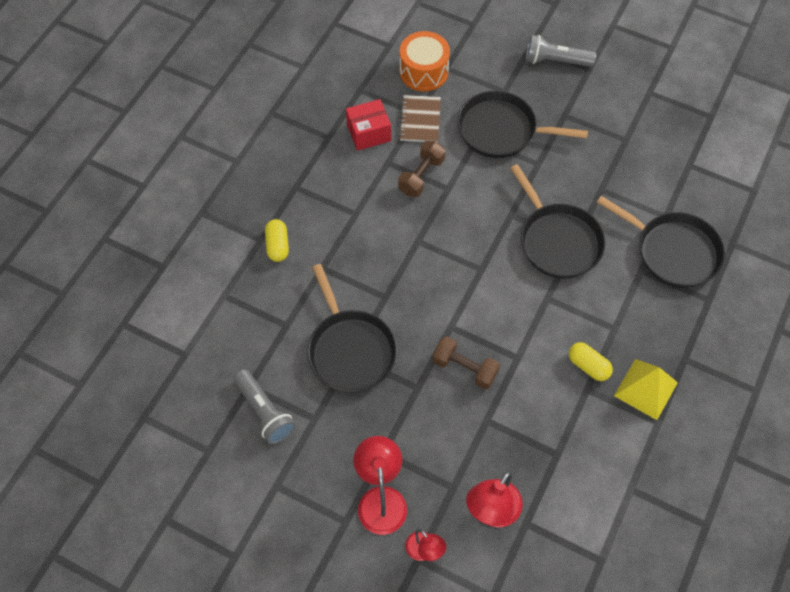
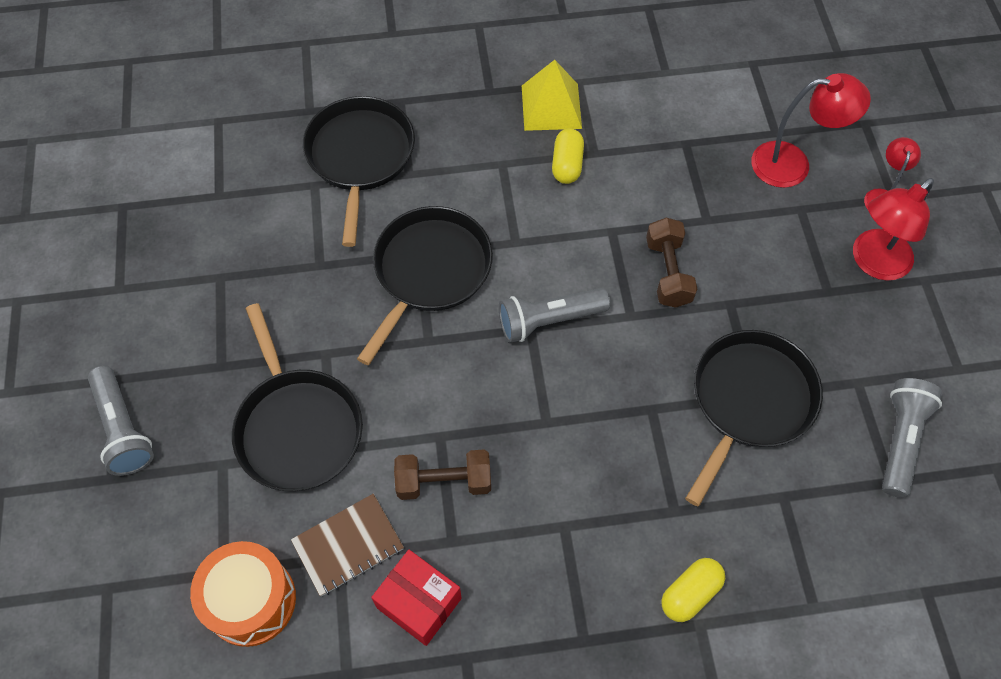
camera: 125 degrees left, 0 degrees up
(479, 281) = (549, 321): none -> grey flashlight

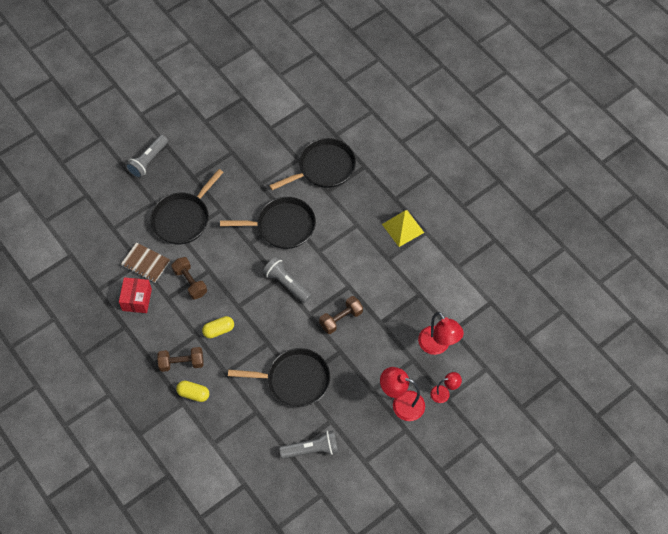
camera: 60 degrees right, 0 degrees up
(251, 600) = (107, 243): orange drum -> none
(567, 165) = (373, 251): yellow capsule -> yellow capsule (219, 330)
(611, 583) = (181, 363): none -> brown dumbbell

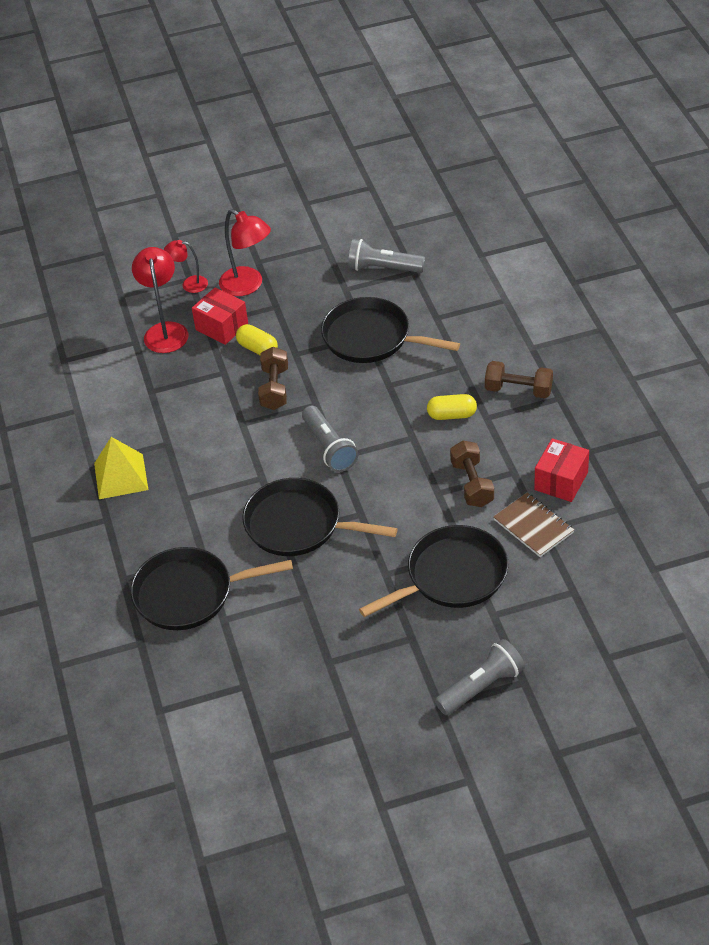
camera: 155 degrees left, 15 degrees down
(193, 394) = (513, 353): yellow capsule -> yellow capsule (257, 349)
(341, 319) = (275, 388): brown dumbbell -> brown dumbbell turned 75 degrees counterclockwise
(401, 360) = (221, 327): none -> red box

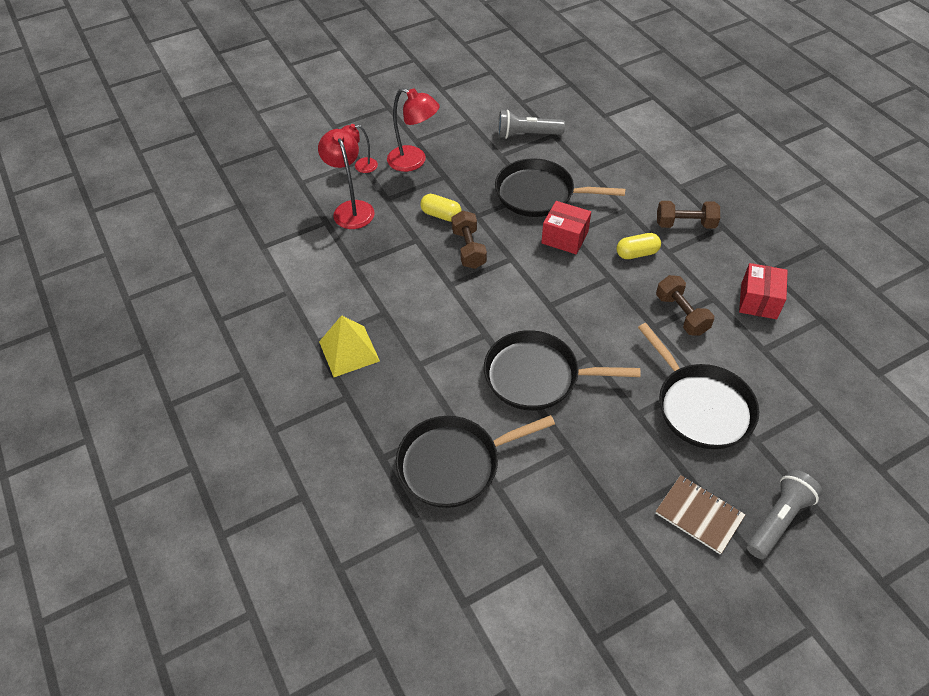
camera: 15 degrees left, 5 degrees up
(221, 327) = (402, 199): red box -> red box (564, 237)
(329, 447) = (538, 297): grey flashlight -> none
(452, 576) = (701, 407): black pan -> black pan turned 105 degrees clockwise
(533, 526) = (753, 347): brown notebook -> brown notebook (699, 515)

